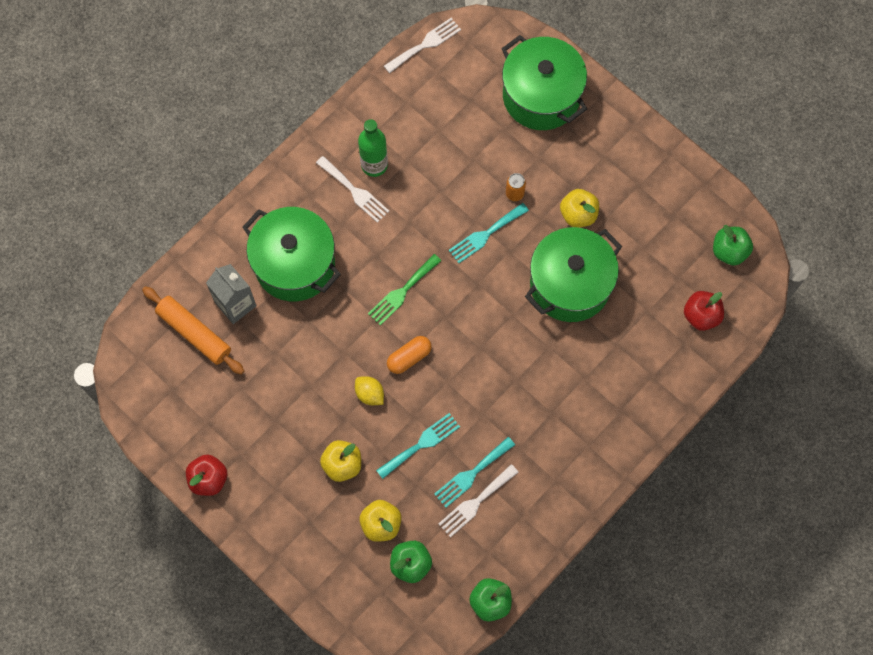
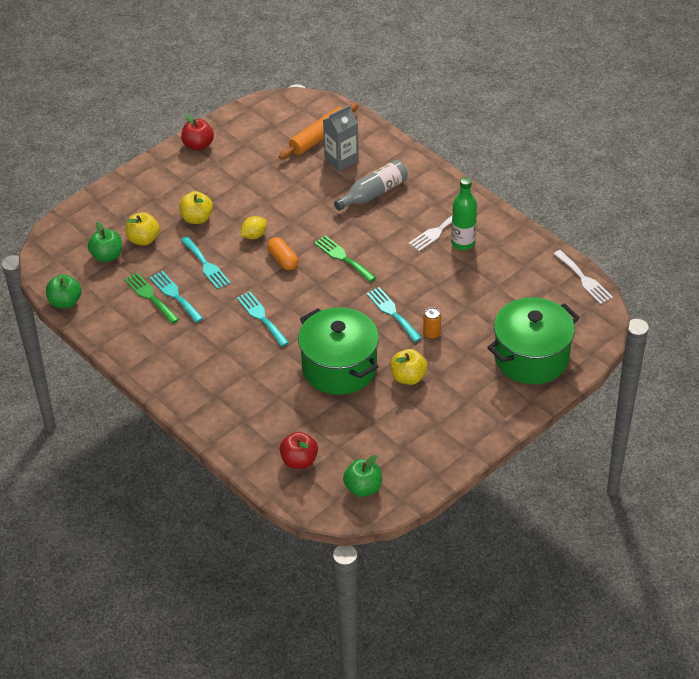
camera: 95 degrees right, 25 degrees down
(295, 264) = (373, 193): green pot -> grey bottle
(475, 502) = (150, 296): white fork -> green fork
(501, 373) = (261, 317): none -> turquoise fork

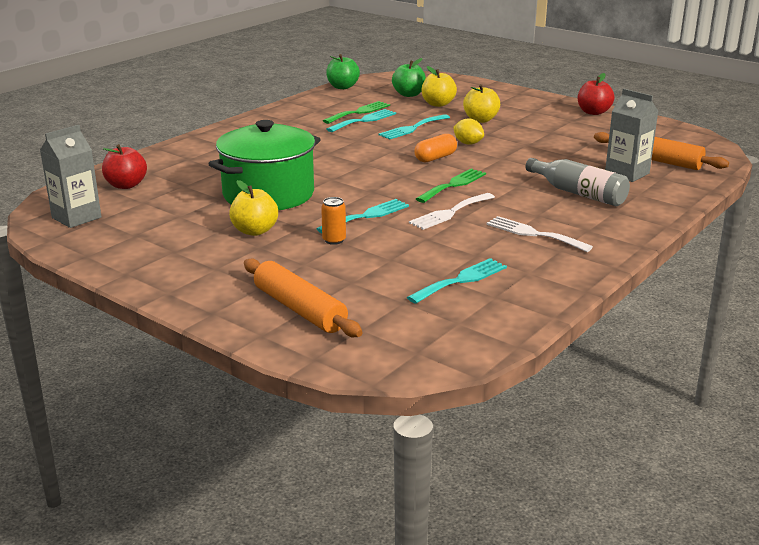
camera: 80 degrees right, 20 degrees down
(261, 317) = (342, 155): turquoise fork -> turquoise fork (461, 280)
(363, 488) = (76, 217): green apple -> grey carton
(463, 243) = (517, 250): green bottle -> none
(531, 357) = (299, 309): green pot -> orange rolling pin
(584, 279) = (484, 346): white fork -> white fork (450, 213)

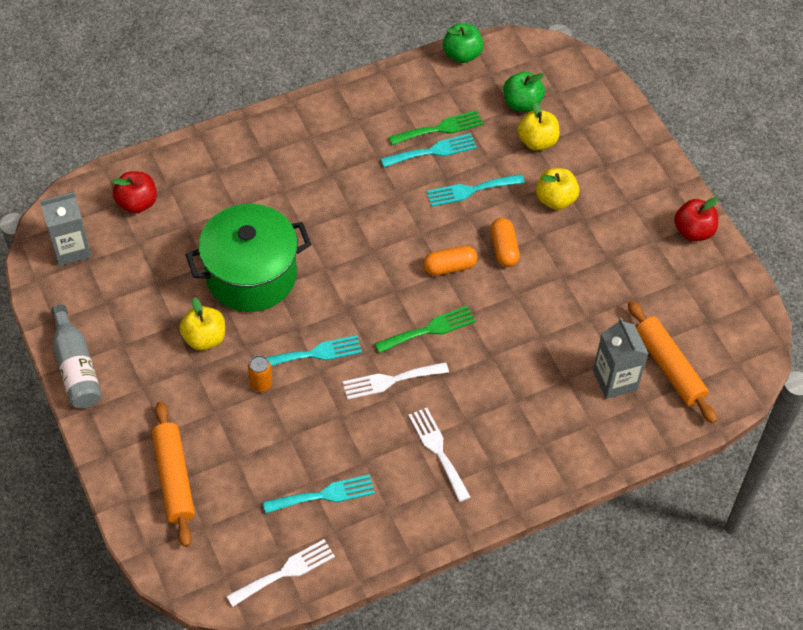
camera: 25 degrees right, 30 degrees up
(468, 143) = (504, 249): yellow lemon -> orange capsule
(476, 332) = (285, 572): none -> white fork
(578, 193) = (535, 397): grey bottle -> grey bottle (76, 367)

